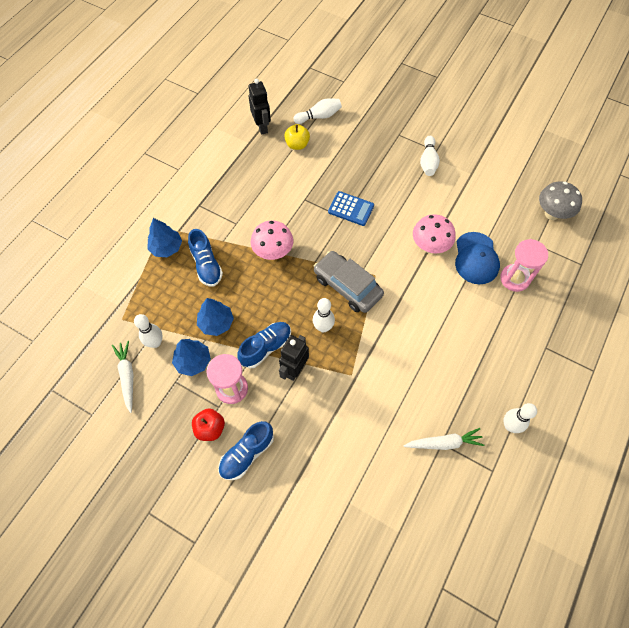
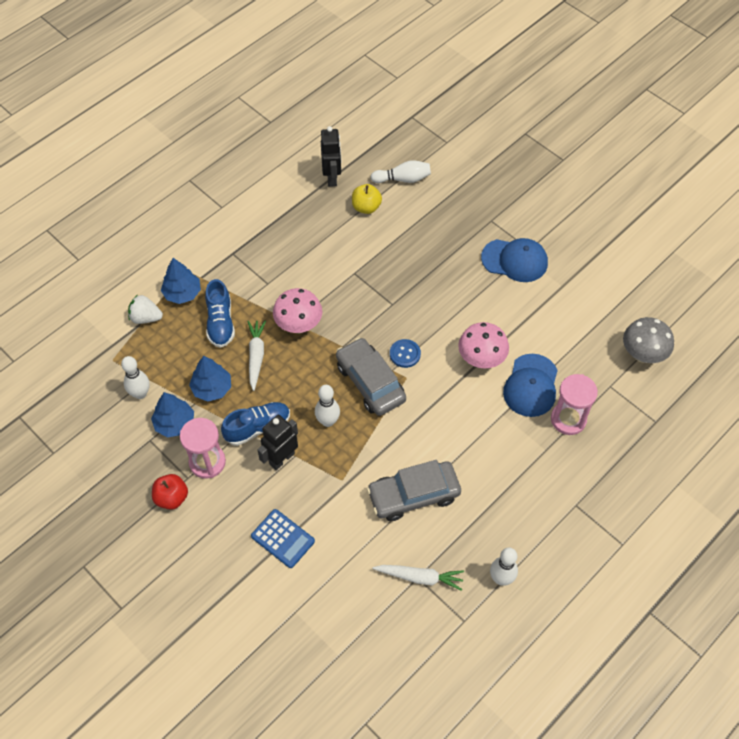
camera: 15 degrees right, 5 degrees down
(127, 376) = (101, 422): white carrot -> white carrot (256, 356)
(141, 275) = (146, 318): none -> white strawberry
(247, 454) = (202, 534): blue shoe -> none
(351, 209) = (404, 296): blue calculator -> blue calculator (282, 539)
(367, 256) = (405, 354): none -> blue button
(414, 373) = (413, 495): none -> grey car
(428, 162) = (514, 260): white bowling pin -> blue cap

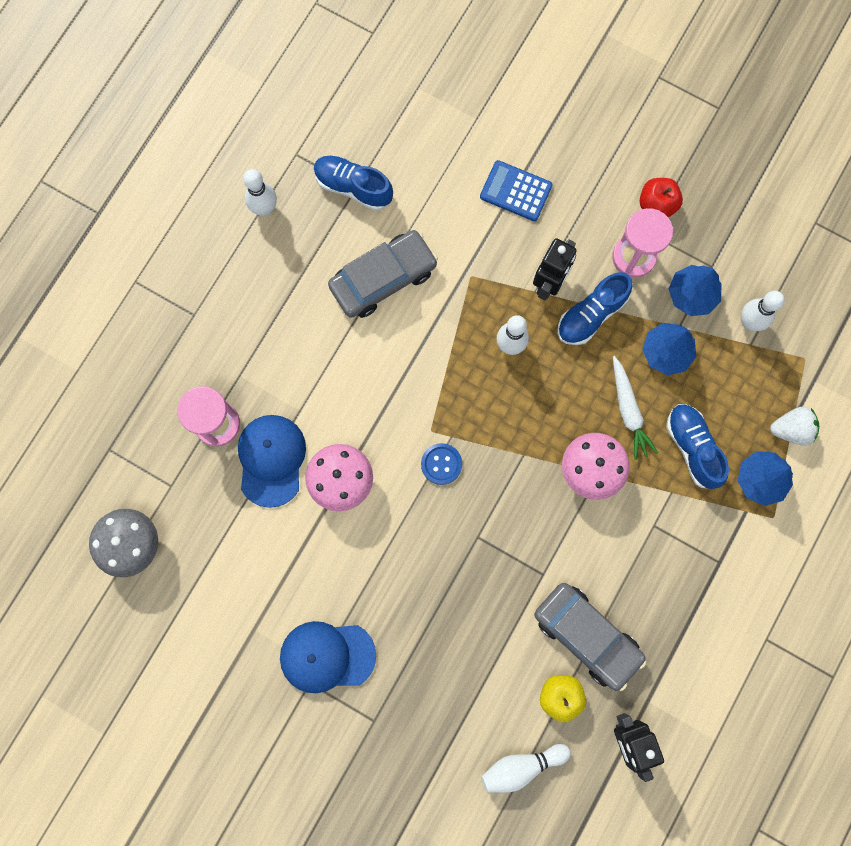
camera: 165 degrees right, 20 degrees up
(370, 382) = (474, 411): grey car -> grey car (587, 636)
(420, 577) = (353, 187): white carrot -> blue shoe

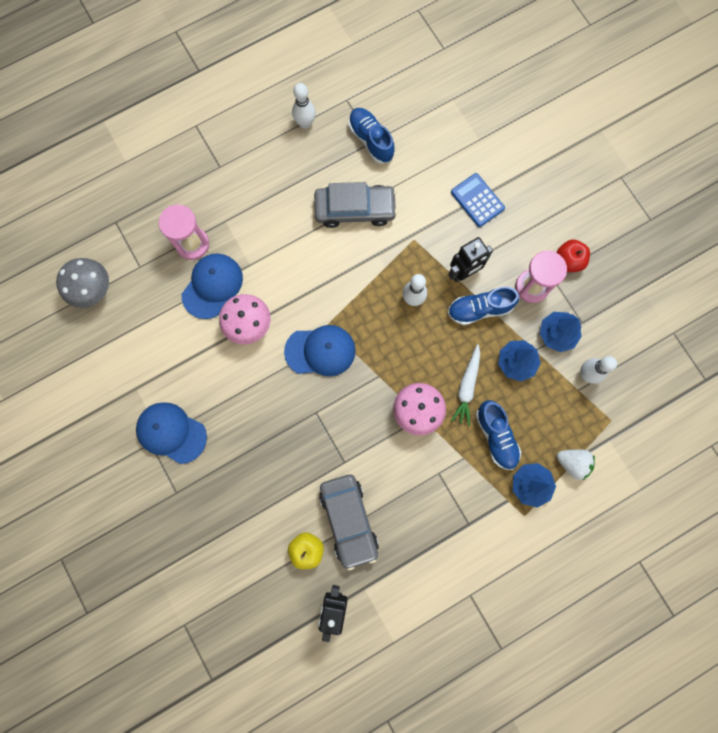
camera: 30 degrees right, 0 degrees up
(441, 464) = (320, 351): blue button -> blue cap
(521, 766) = (253, 580): white bowling pin -> none
(692, 448) = (496, 436): blue shoe -> blue shoe turned 150 degrees clockwise

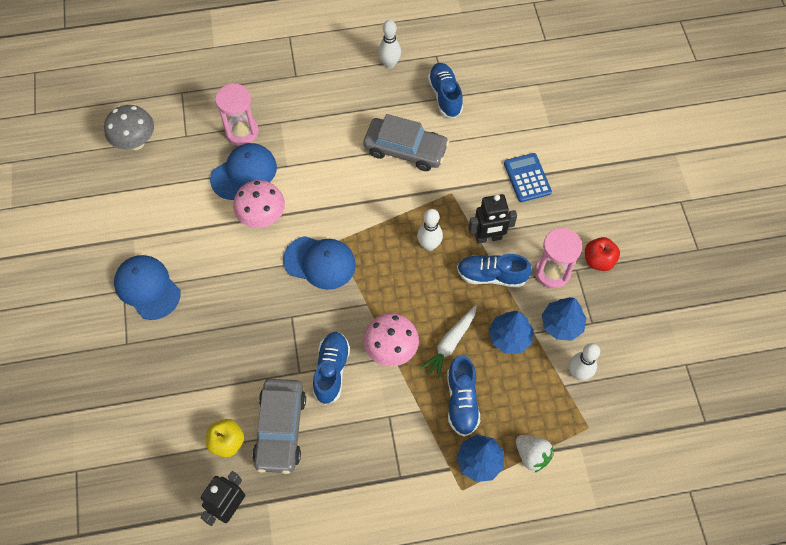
camera: 20 degrees right, 15 degrees down
(372, 450) = (331, 370): none -> blue shoe

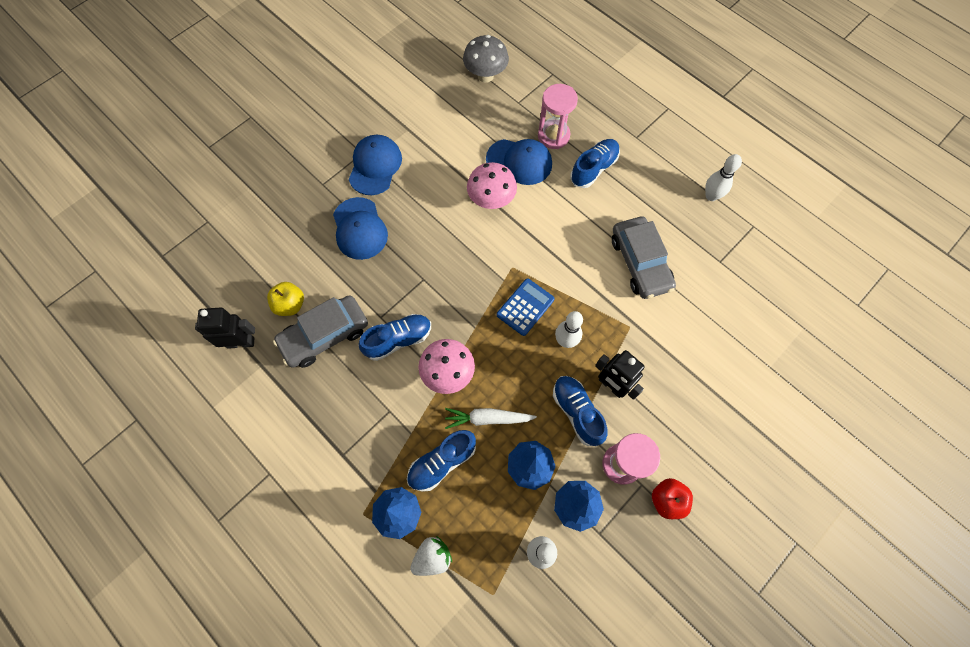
camera: 55 degrees right, 5 degrees up
(320, 262) = (485, 268): blue cap -> blue cap (360, 229)
(445, 96) = (720, 259): blue shoe -> blue shoe (593, 169)
(527, 178) = (698, 381): blue calculator -> blue calculator (525, 307)
(532, 455) = (432, 557): white strawberry -> white strawberry turned 135 degrees counterclockwise

